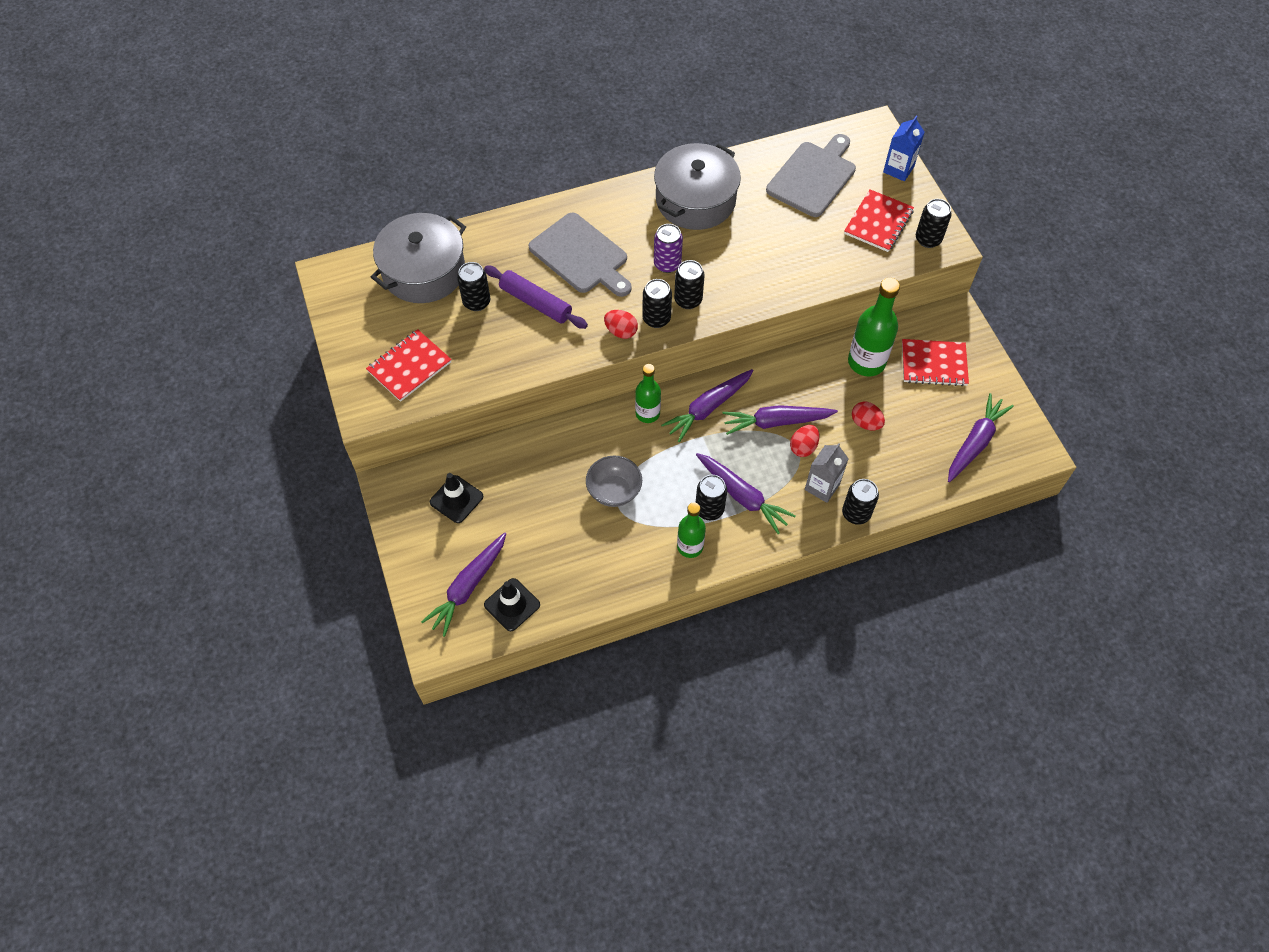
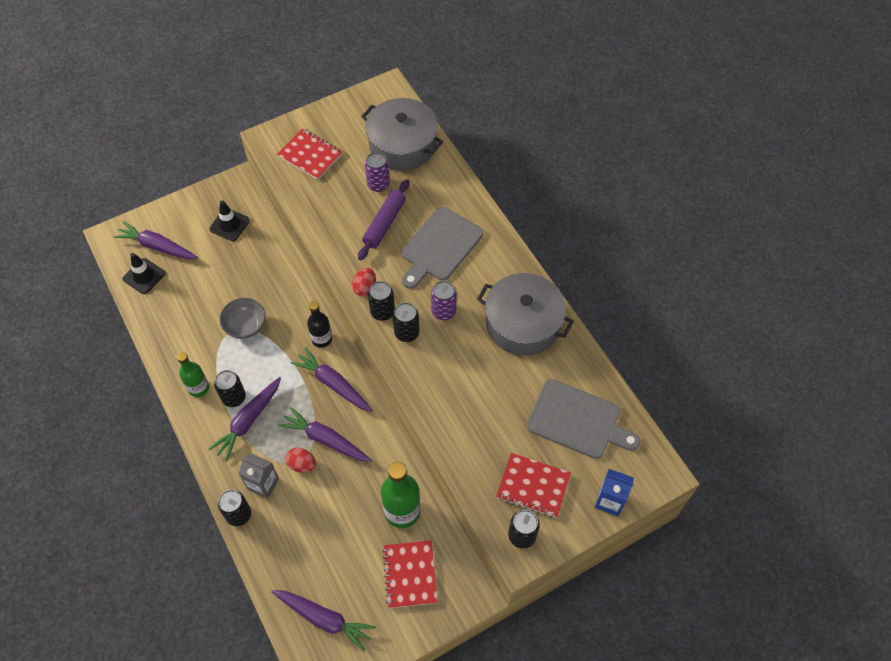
camera: 80 degrees right, 0 degrees up
(476, 302) = (378, 184): black can -> purple can
(647, 413) = (322, 339): green bottle -> black bottle
(776, 422) = (325, 439): purple carrot -> purple carrot turned 45 degrees counterclockwise
(865, 423) = (334, 516): red egg -> none

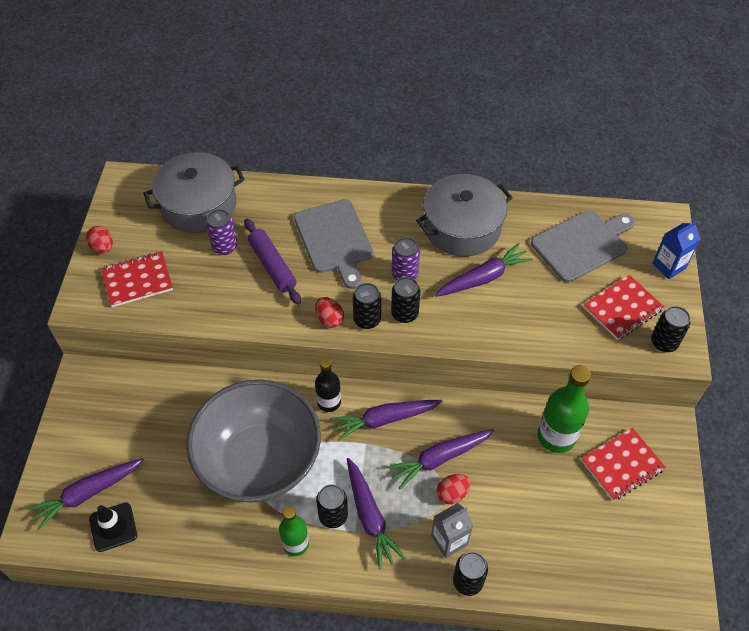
camera: 55 degrees left, 5 degrees down
(229, 225) = (126, 411): black traffic cone -> none
(245, 326) = (259, 461): grey bowl -> grey bowl, size x2.34
(321, 118) = (103, 247): none -> red egg
(324, 619) = (624, 562): purple carrot -> purple carrot (483, 278)
(410, 574) = (622, 465): red notebook -> red notebook turned 60 degrees counterclockwise

